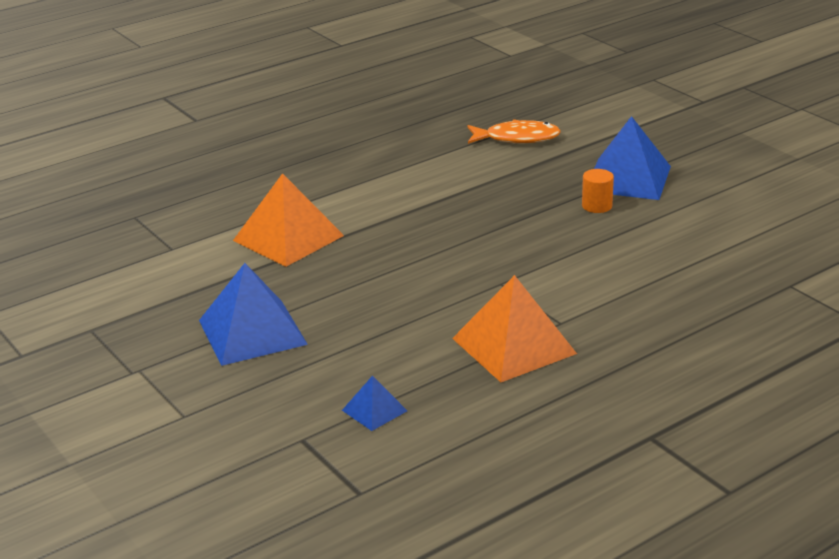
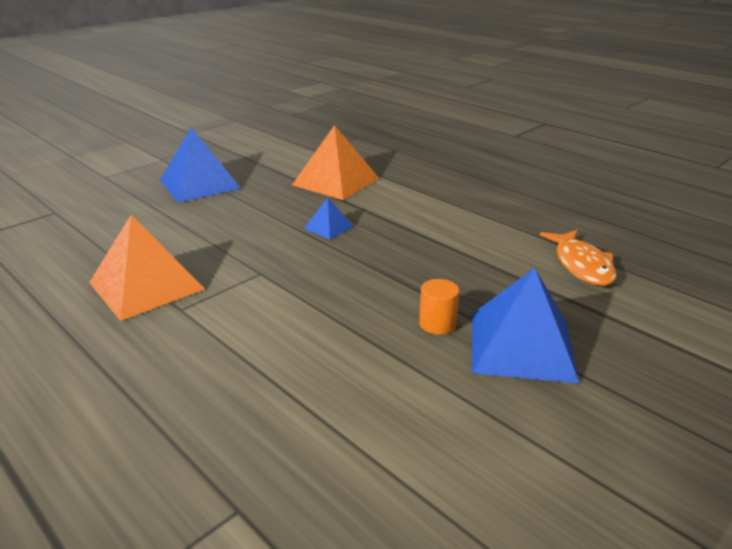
camera: 80 degrees right, 0 degrees up
(374, 410) = (76, 233): blue pyramid -> blue pyramid (328, 227)

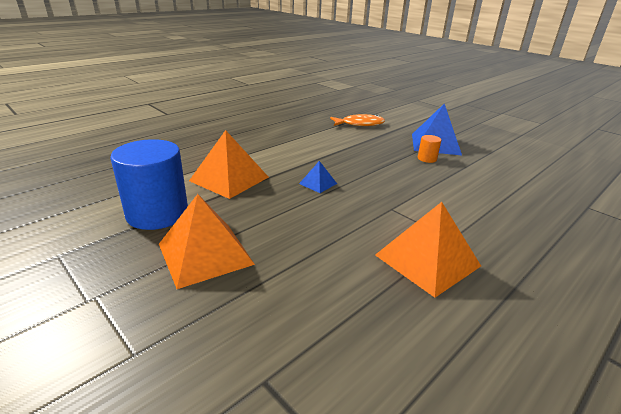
camera: 90 degrees left, 0 degrees up
(200, 184) = (205, 253): blue pyramid -> orange pyramid
(266, 161) = (157, 213): none -> blue cylinder

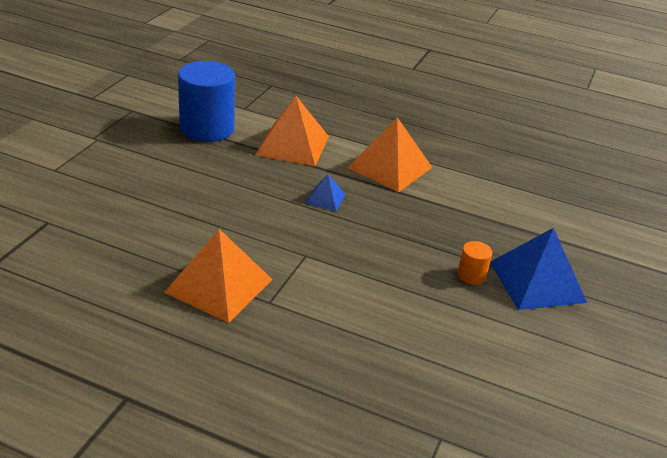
camera: 65 degrees right, 5 degrees up
(205, 253) = (165, 166): orange pyramid -> orange pyramid (390, 167)
(360, 124) = (539, 204): orange fish -> none

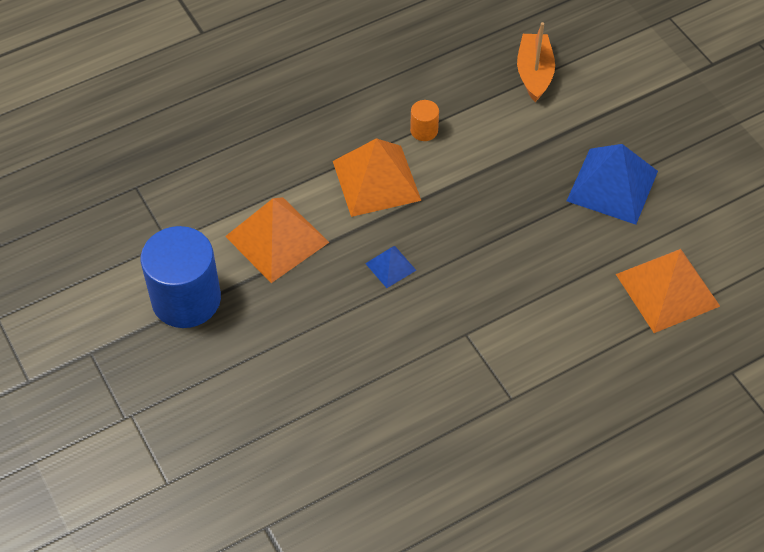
camera: 50 degrees left, 20 degrees up
(219, 285) = (464, 426): orange pyramid -> orange pyramid (667, 290)
(471, 275) = (574, 226): orange cylinder -> orange cylinder (424, 130)
(579, 203) = (534, 73): none -> orange boat

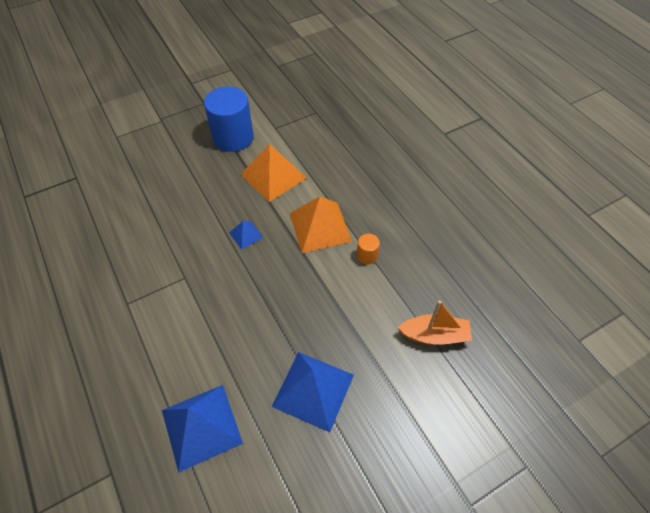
camera: 90 degrees right, 0 degrees up
(667, 290) = (201, 426): orange pyramid -> blue pyramid

